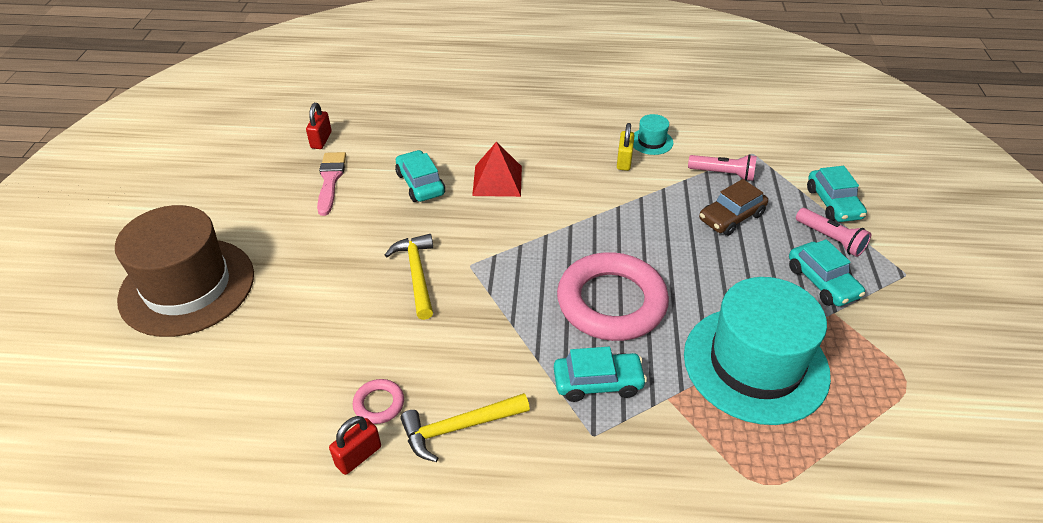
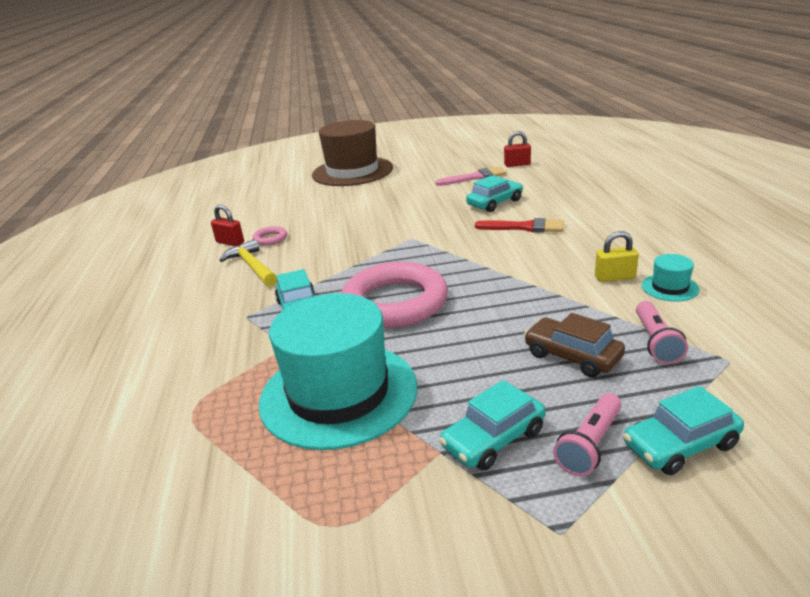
camera: 80 degrees right, 15 degrees down
(416, 274) = (391, 223): yellow hammer -> none
(497, 180) = (524, 227): red pyramid -> red brush

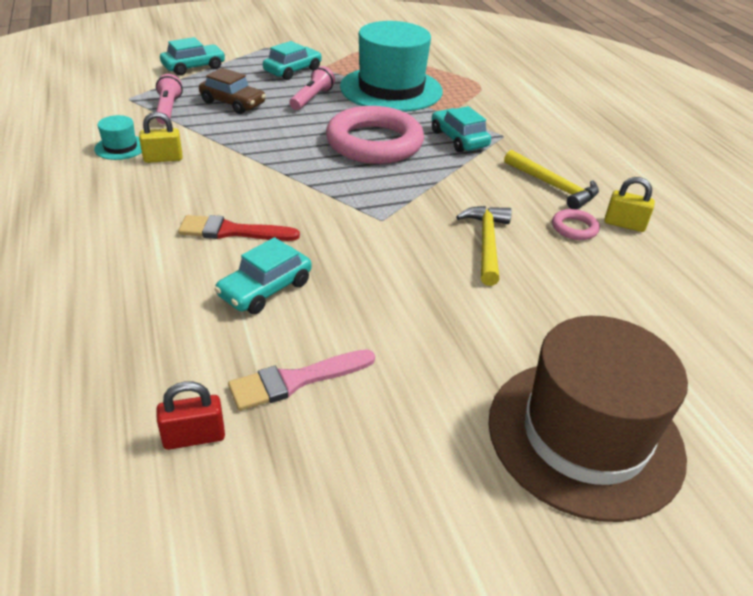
camera: 165 degrees right, 10 degrees up
(230, 242) = (624, 224): red padlock -> yellow padlock
(342, 228) = (486, 243): none -> yellow hammer
(590, 445) = (241, 68): pink flashlight -> pink flashlight (312, 98)

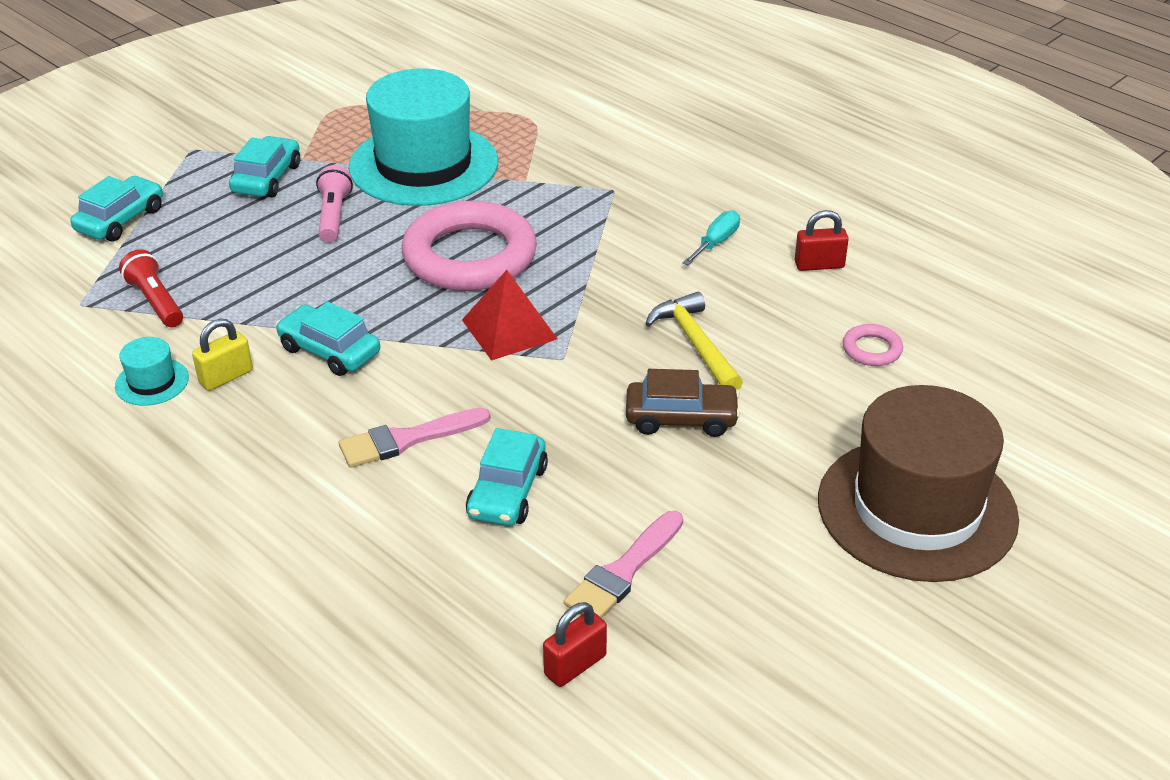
camera: 25 degrees left, 0 degrees up
(168, 109) = (155, 301): pink flashlight -> red flashlight
(232, 231) = (407, 439): red brush -> pink brush
(233, 103) = (235, 260): brown car -> brown car (681, 418)
(361, 191) = (509, 329): none -> red pyramid
(458, 139) = (565, 214): turquoise car -> turquoise car (329, 351)
(553, 186) = (716, 242): yellow hammer -> turquoise screwdriver
(574, 228) = (772, 289): pink ring -> pink ring (872, 349)
(624, 224) = (819, 265): yellow padlock -> red padlock

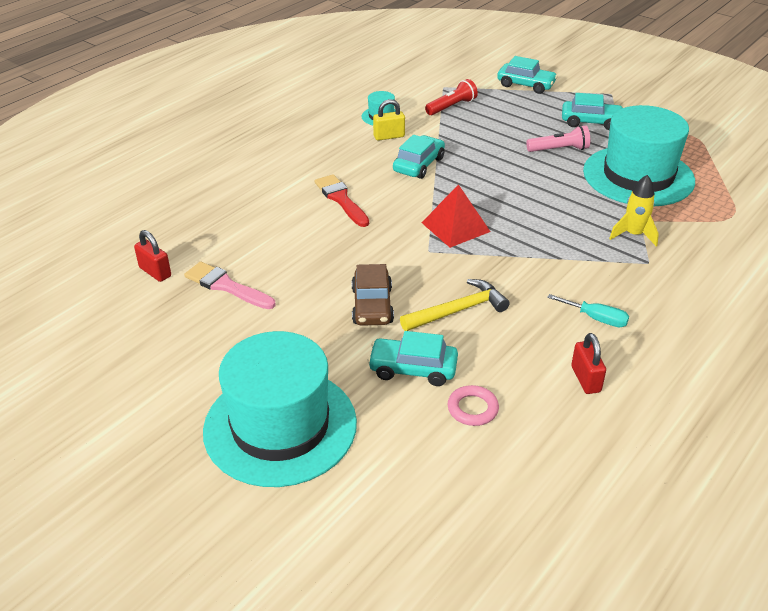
camera: 85 degrees right, 0 degrees up
(226, 377) = (389, 136): yellow padlock -> yellow padlock turned 60 degrees counterclockwise
(407, 439) = (341, 199): pink brush -> red brush
(470, 256) = (533, 204): pink ring -> none
(507, 491) = (296, 238): turquoise car -> turquoise car (413, 369)
(556, 190) = (633, 235): none -> yellow rocket
(917, 509) = (280, 426): brown hat -> turquoise hat

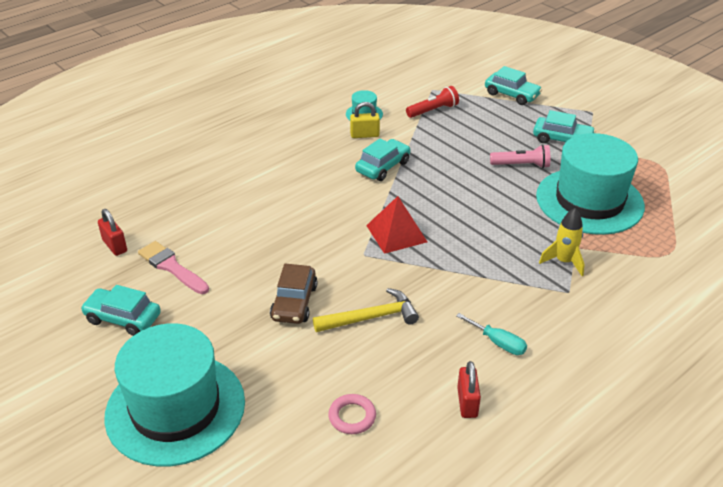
camera: 10 degrees right, 0 degrees up
(341, 199) = (300, 193): red brush -> none
(413, 369) = (310, 370): turquoise car -> turquoise car (123, 318)

